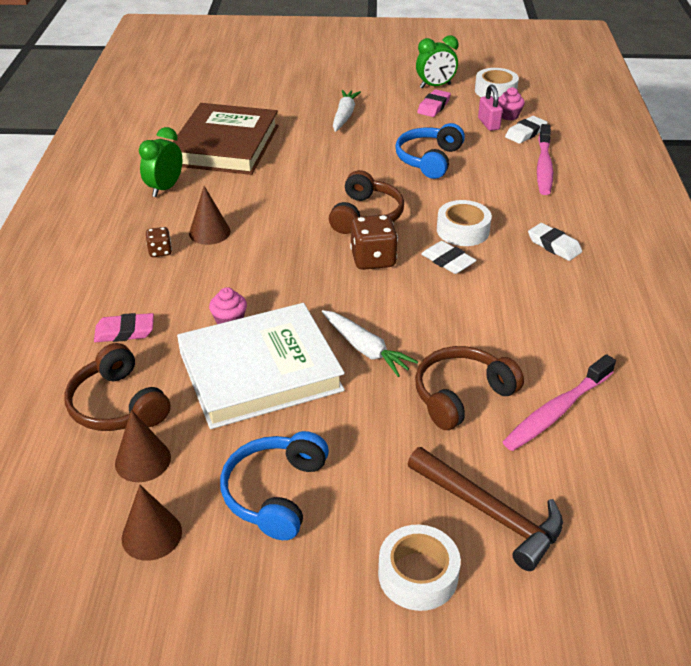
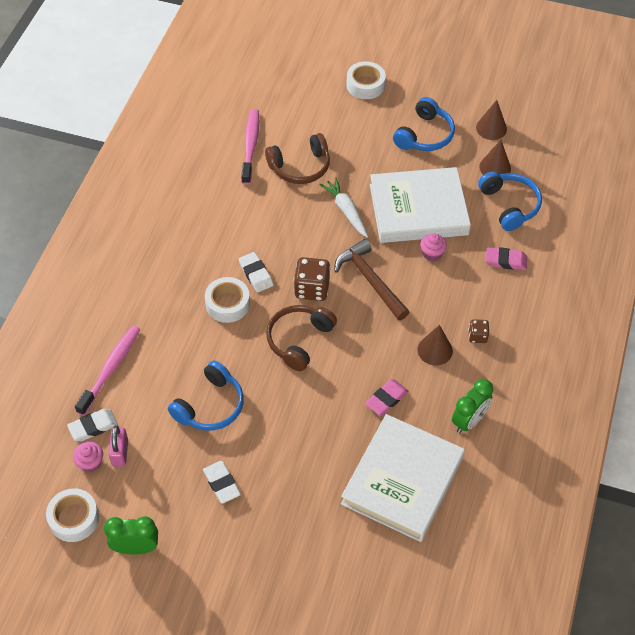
camera: 165 degrees left, 15 degrees up
(118, 405) = (509, 205): brown headphones -> blue headphones
(225, 145) = (402, 480): brown book -> white book
(344, 116) = (263, 507): white carrot -> none
(433, 106) = (159, 502): pink eraser -> pink eraser (386, 399)
(490, 513) = (317, 103): brown hammer -> brown hammer (370, 280)
(554, 245) = (166, 271): white eraser -> white eraser (221, 483)
(556, 411) = (250, 146): pink toothbrush -> pink toothbrush turned 60 degrees counterclockwise

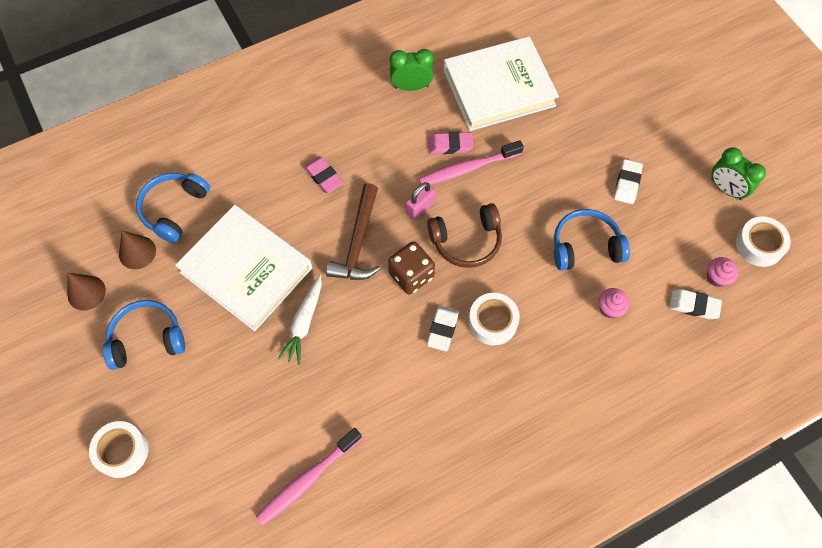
camera: 135 degrees left, 10 degrees up
(111, 369) = (641, 345): pink toothbrush -> pink toothbrush (467, 168)
(120, 453) = (687, 267): pink padlock -> pink padlock (420, 207)
(300, 167) = (290, 408): brown headphones -> none
(432, 254) = (285, 222): pink cupcake -> pink cupcake (610, 308)
(435, 350) = (376, 149): brown cone -> none
(477, 336) = (334, 133): brown dice -> none
(505, 261) = (240, 169): pink eraser -> pink eraser (324, 177)

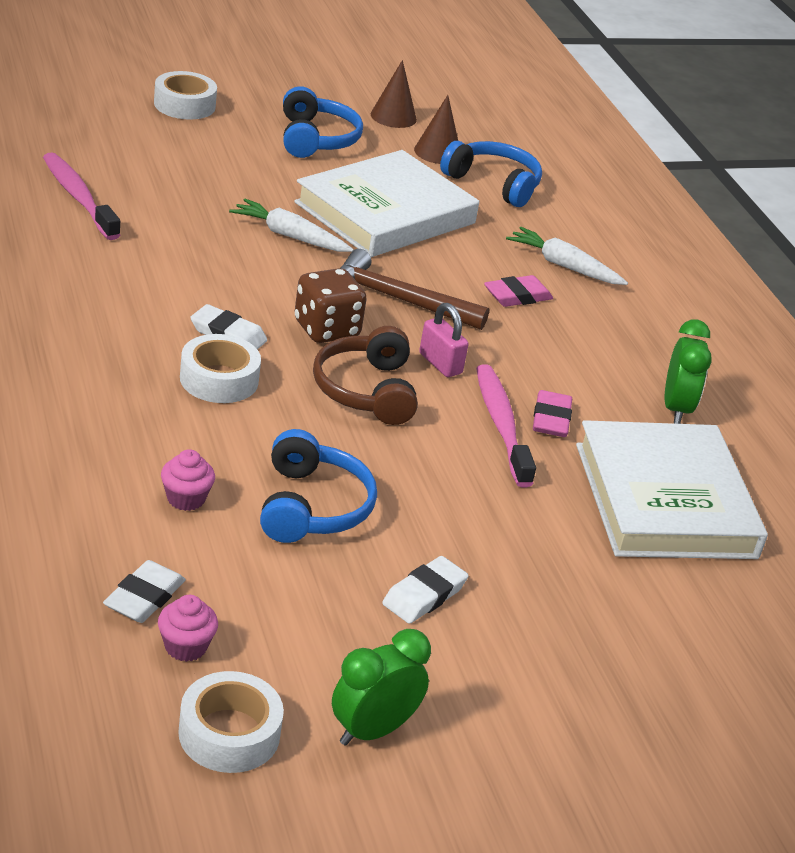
camera: 95 degrees right, 30 degrees down
(274, 155) = (564, 266): none -> white carrot
(627, 183) = (424, 595): white eraser -> white eraser turned 75 degrees counterclockwise

